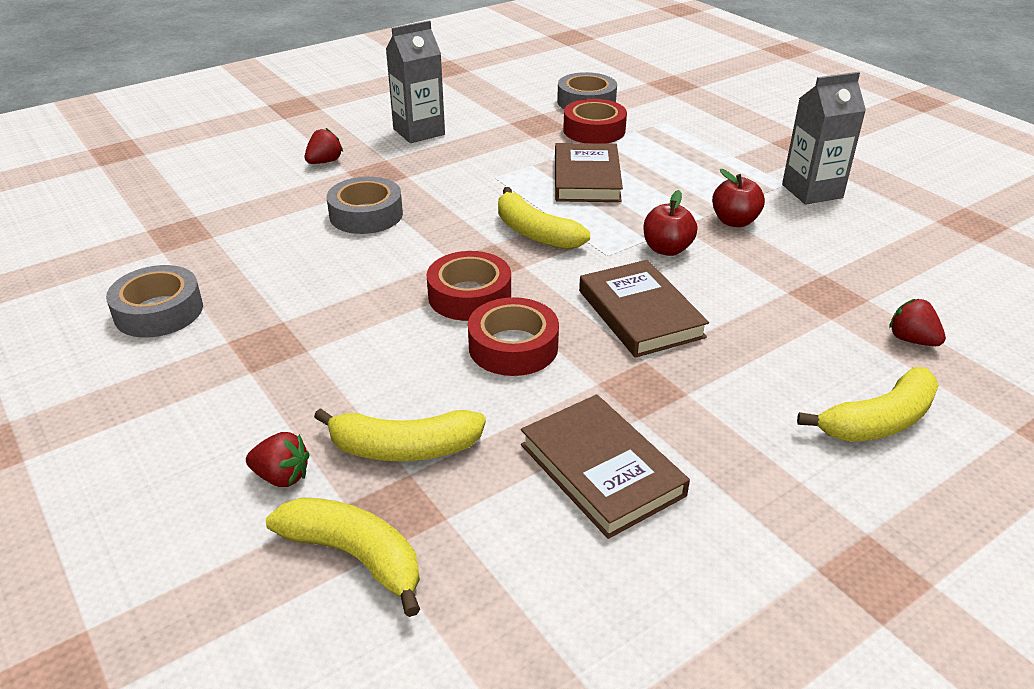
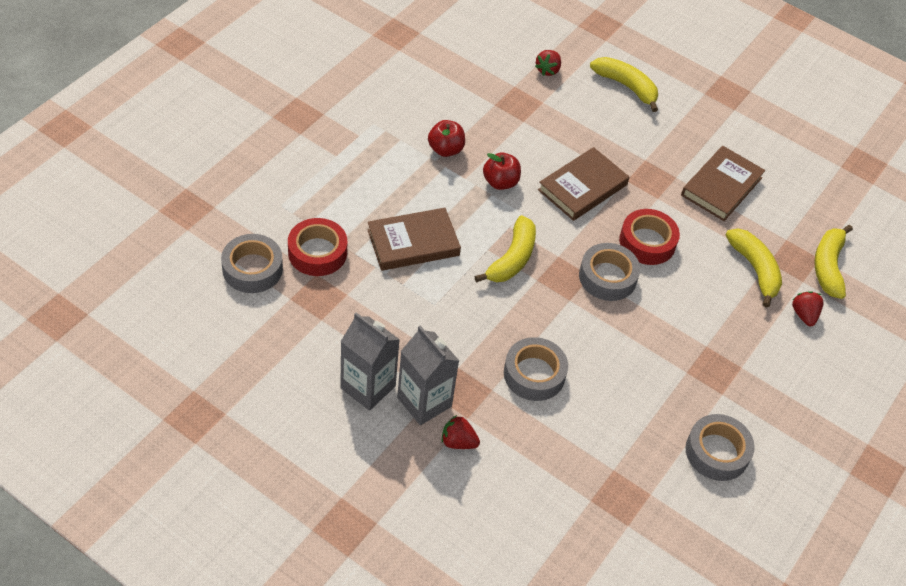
camera: 115 degrees left, 15 degrees up
(469, 296) = (607, 277): red tape -> grey tape
(812, 191) = (381, 109): grey carton -> grey carton (424, 402)

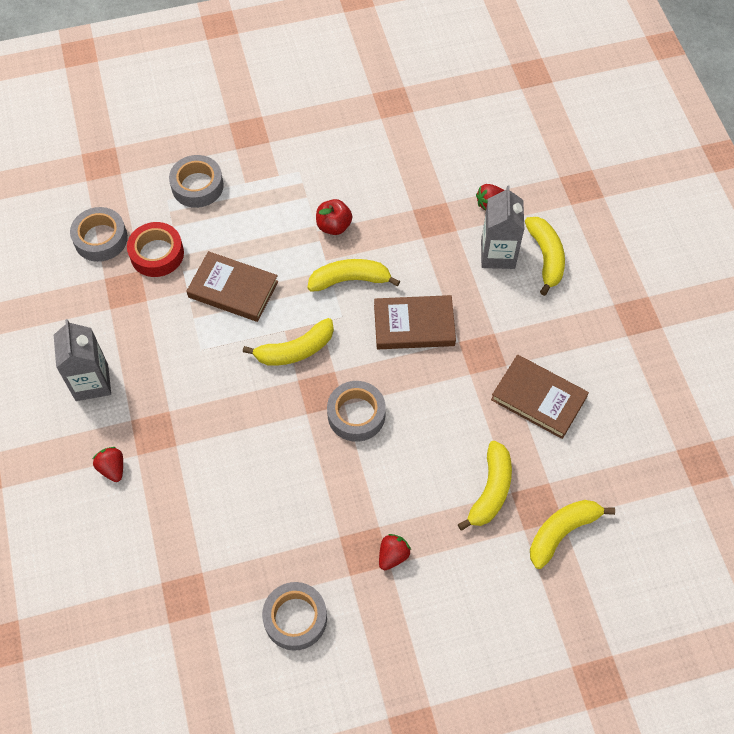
camera: 45 degrees right, 10 degrees up
(424, 402) = (119, 421): grey carton -> grey carton (497, 254)
(500, 182) = (350, 280): red apple -> yellow banana
(534, 374) = (218, 455): grey tape -> grey tape (197, 186)
(647, 242) = (420, 406): red tape -> none
(721, 186) = (538, 398): brown book -> brown book turned 45 degrees clockwise
(804, 315) = (492, 559): red strawberry -> red strawberry (393, 555)

